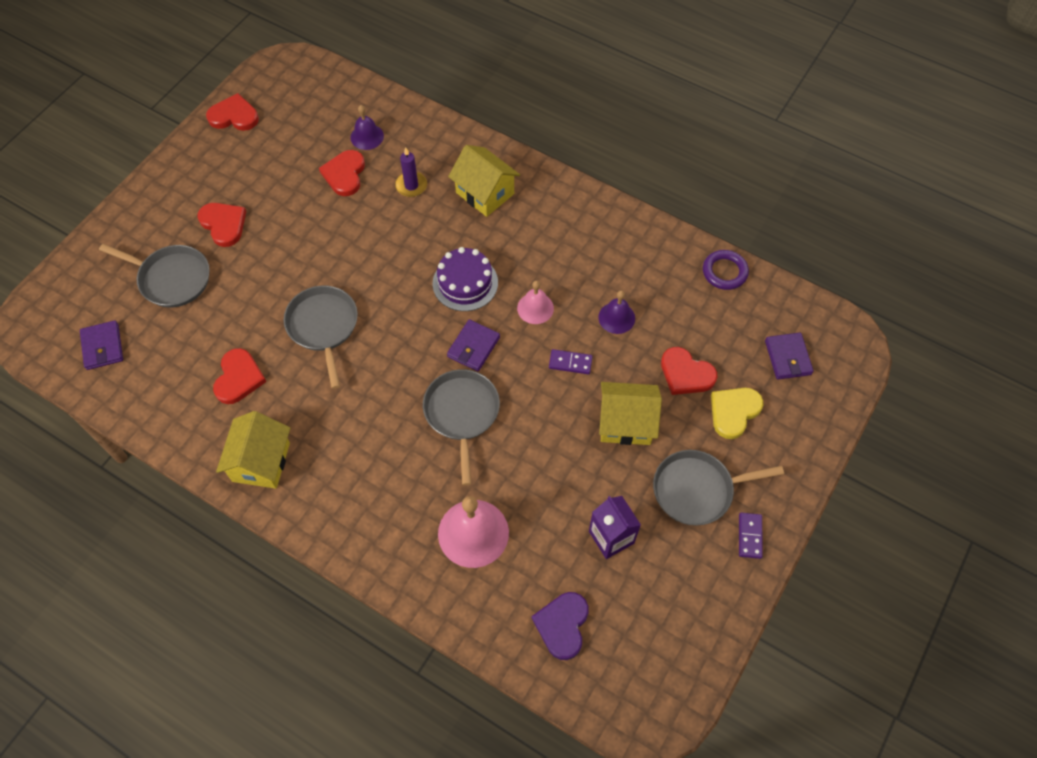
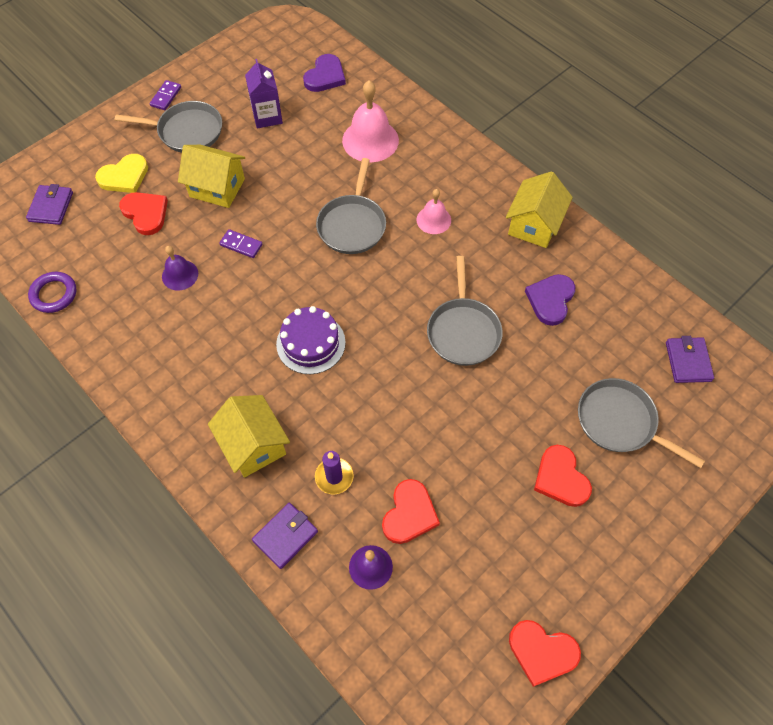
camera: 165 degrees left, 0 degrees up
(239, 378) = (550, 300): red heart -> purple heart
(473, 347) = (323, 278): purple wallet -> purple wallet (285, 536)
(535, 308) = (251, 301): pink bell -> pink bell (433, 220)

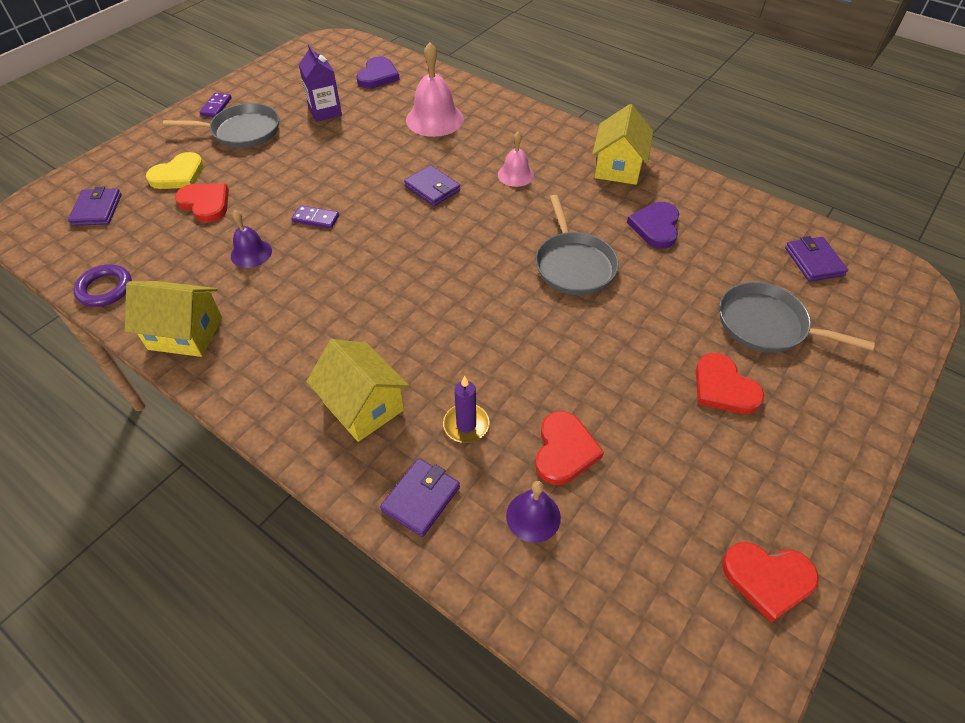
camera: 10 degrees left, 10 degrees down
(217, 188) = (281, 173): yellow house -> yellow house (185, 333)
(311, 343) = (410, 297): purple cake -> none
(352, 225) = (432, 188): grey pan -> purple wallet

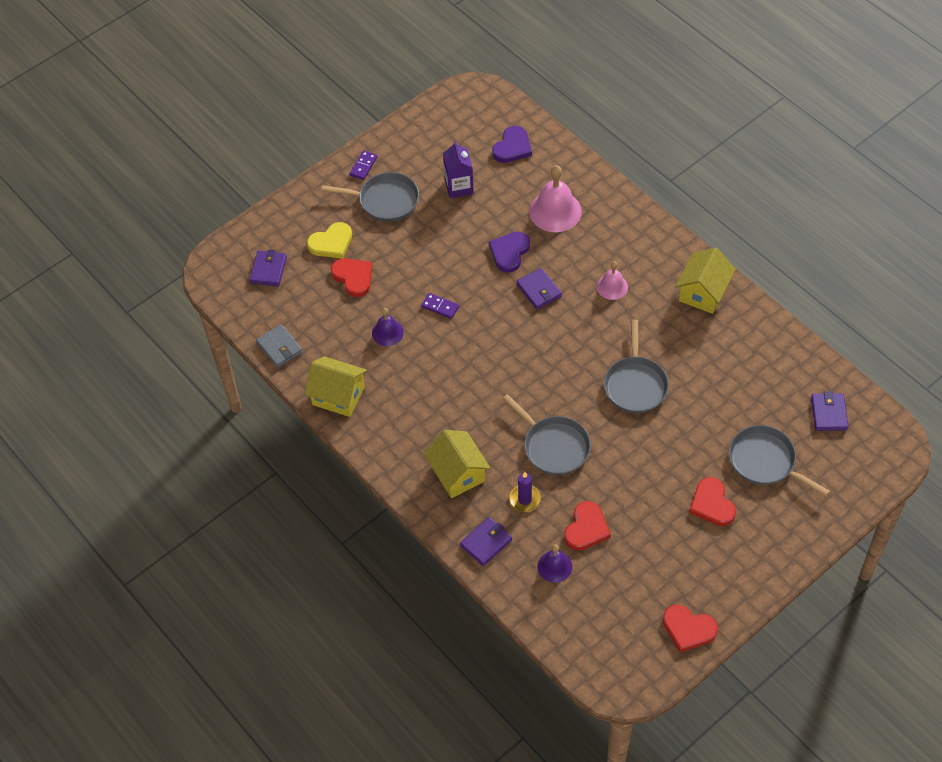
camera: 15 degrees right, 5 degrees up
(105, 289) = (279, 347): purple ring -> grey wallet
(490, 350) = (554, 446): none -> grey pan
(655, 227) = (713, 359): purple heart -> purple heart (509, 252)

